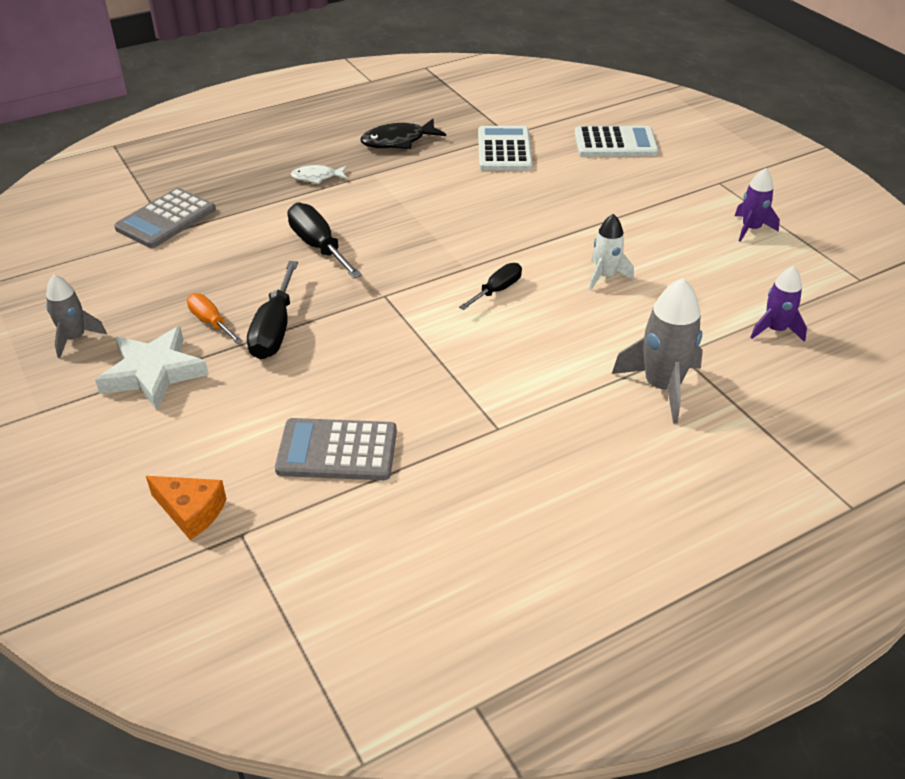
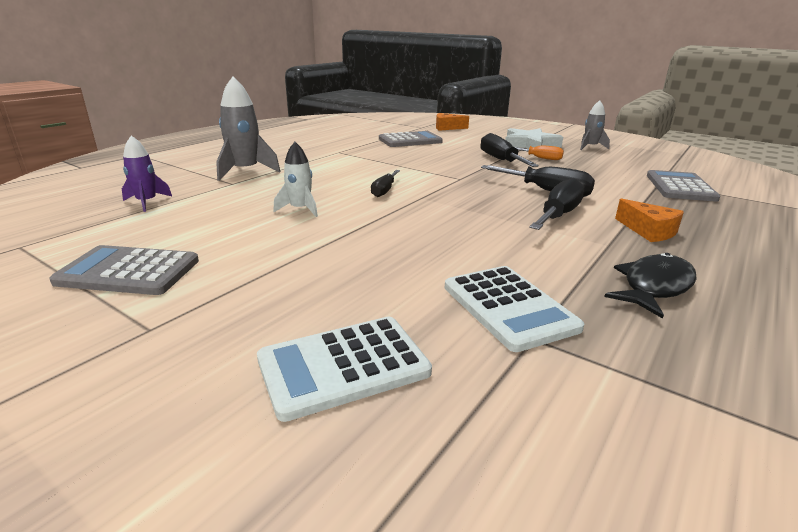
camera: 155 degrees right, 15 degrees down
(317, 177) = (649, 231): white fish -> orange cheese
(362, 211) = (558, 215): none -> black screwdriver
(750, 229) = (128, 272): purple rocket -> grey calculator

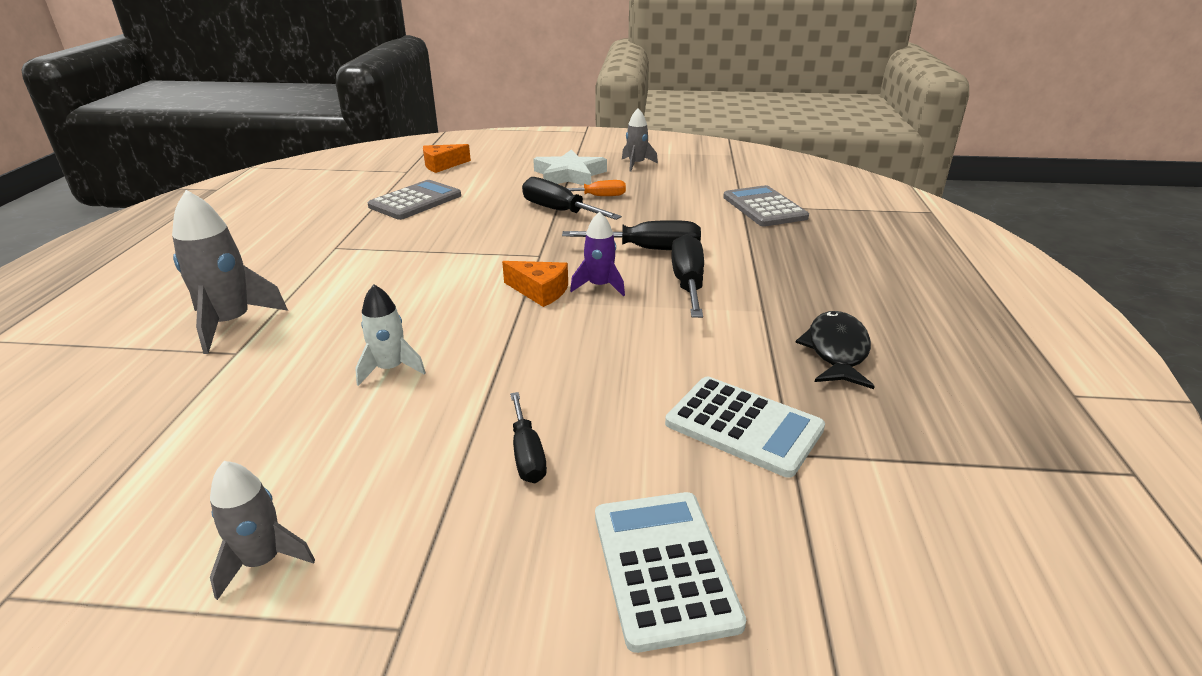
camera: 30 degrees left, 5 degrees up
(128, 272) = (262, 561): grey calculator -> grey rocket
(147, 202) = (134, 433): purple rocket -> purple rocket (599, 286)
(343, 366) = (664, 567): white calculator -> white calculator turned 135 degrees clockwise
(384, 191) = (468, 302): black screwdriver -> black screwdriver (527, 454)
(649, 231) = (782, 279): orange cheese -> orange cheese (540, 291)

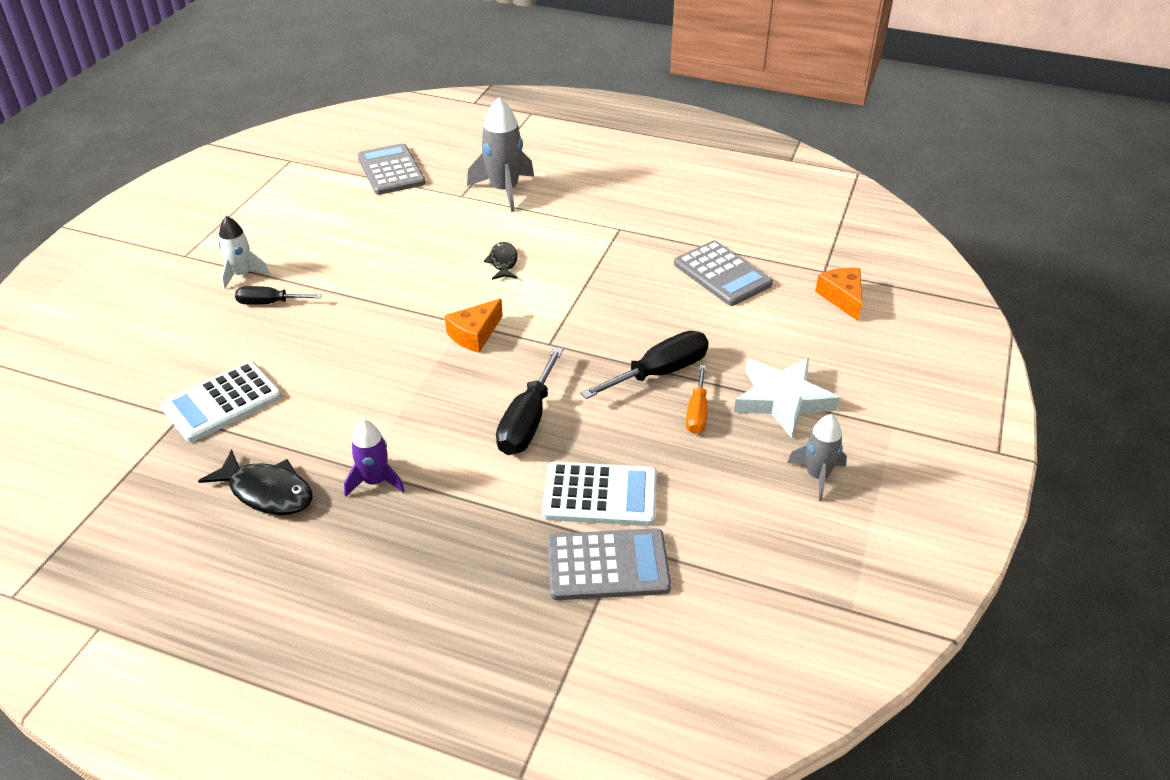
camera: 105 degrees right, 10 degrees up
(126, 436) = (391, 170): none -> grey calculator
(262, 561) = (258, 218): grey rocket -> none
(390, 369) = (400, 255): white rocket -> white rocket (242, 274)
(403, 297) = (503, 262): none -> black fish
(599, 286) = (465, 371): purple rocket -> purple rocket (375, 481)
(664, 567) = (146, 338): white calculator -> white calculator (600, 495)
(688, 283) = (440, 431): black screwdriver -> none

